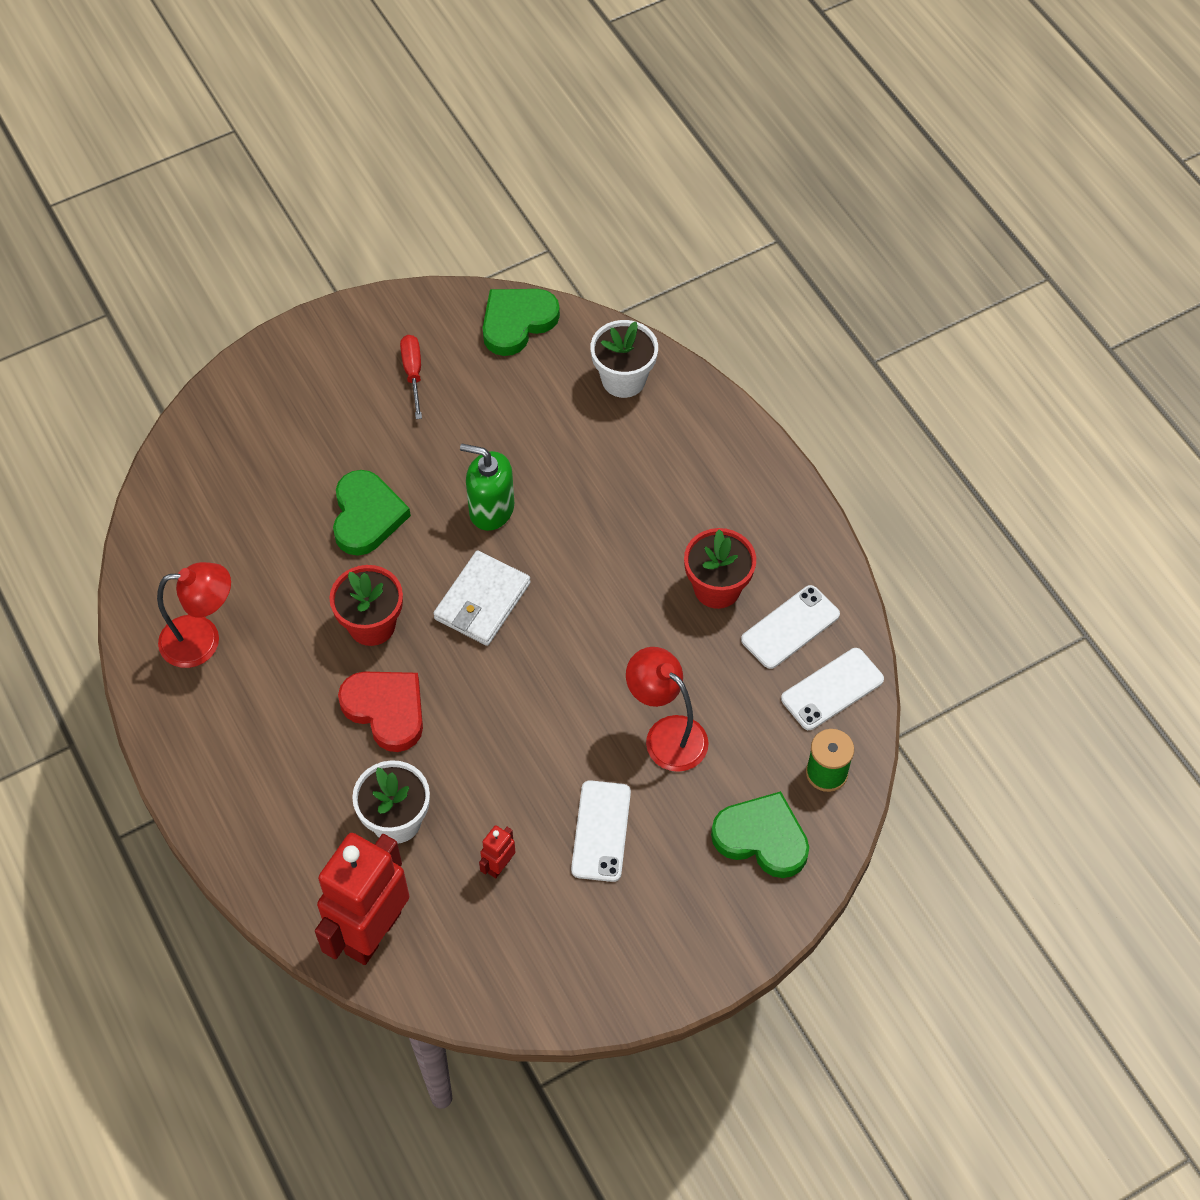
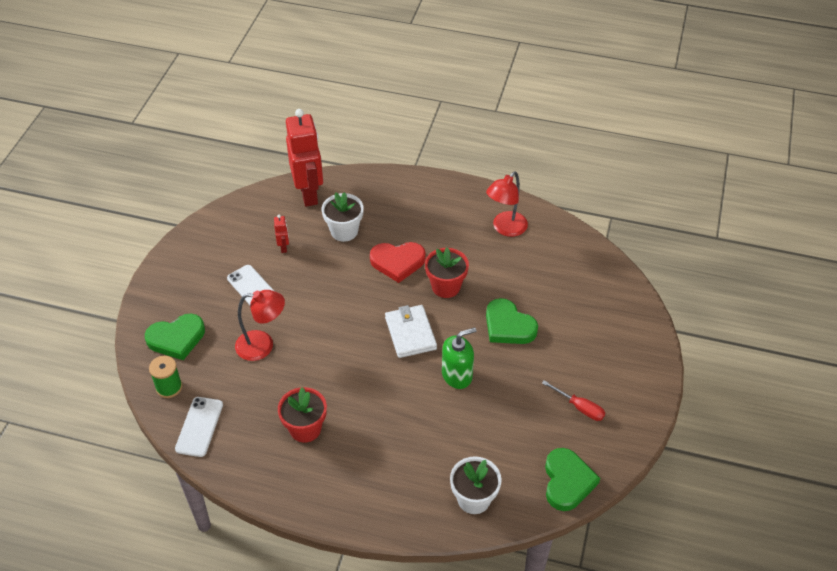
camera: 135 degrees right, 10 degrees down
(790, 627) = (248, 439): white phone -> none

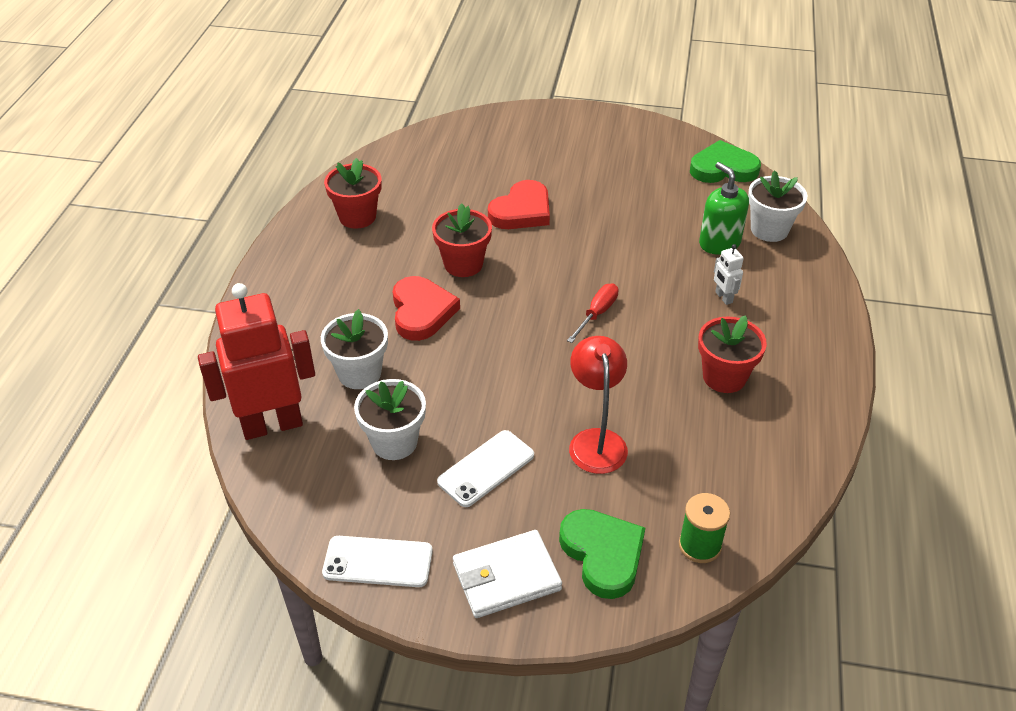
camera: 95 degrees left, 5 degrees down
(199, 427) = (758, 493): white phone -> white phone (378, 562)
(283, 247) = (394, 442): red robot -> white flower pot
(390, 445) = (723, 297): none -> white robot
(410, 333) = (547, 291): white wallet -> white wallet (506, 577)
(457, 375) = (605, 248): green soap dispenser -> green soap dispenser (719, 243)
(505, 228) = (357, 217): red lamp -> red flower pot
(508, 326) = (522, 211): green heart -> red heart
(579, 407) = (627, 160): red screwdriver -> red screwdriver (597, 314)

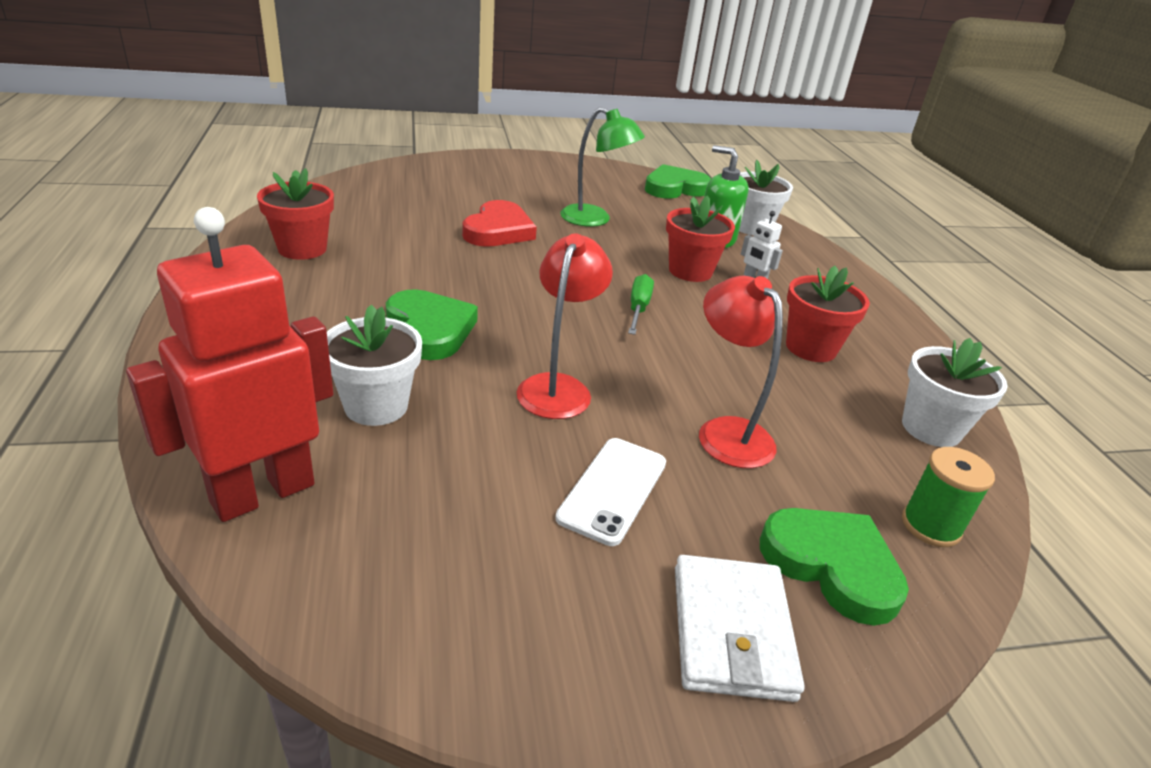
camera: 25 degrees left, 10 degrees down
(378, 562) = (526, 662): white phone -> none
(394, 442) = (467, 481): white flower pot -> white flower pot (931, 428)
(421, 312) = (430, 329): red heart -> green heart
(463, 264) = (458, 280): red flower pot -> red flower pot (690, 271)
(491, 379) = (558, 387): none -> red lamp
(506, 577) = (731, 631): white wallet -> white wallet turned 45 degrees counterclockwise
(597, 314) = (638, 308): red screwdriver -> green screwdriver
(616, 205) = (595, 219): none -> green lamp

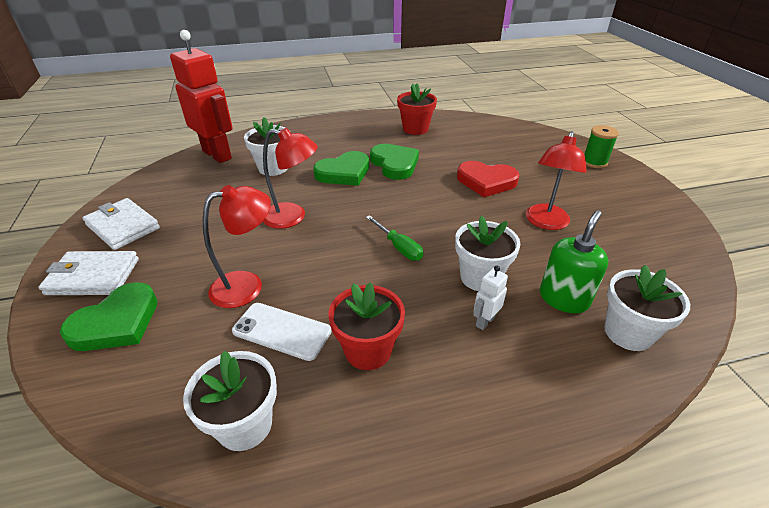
camera: 90 degrees right, 5 degrees up
(561, 622) = (123, 226): none -> white wallet
(595, 219) = (545, 223): green lamp -> red lamp
(613, 490) = (201, 239): white phone -> white phone (282, 331)
(638, 308) = (399, 247): green screwdriver -> green screwdriver turned 45 degrees clockwise
(675, 188) = (682, 273): green heart -> green heart (394, 164)
(690, 271) = (480, 277): red flower pot -> white flower pot
(930, 526) = (130, 387): green spool -> green spool (594, 162)

